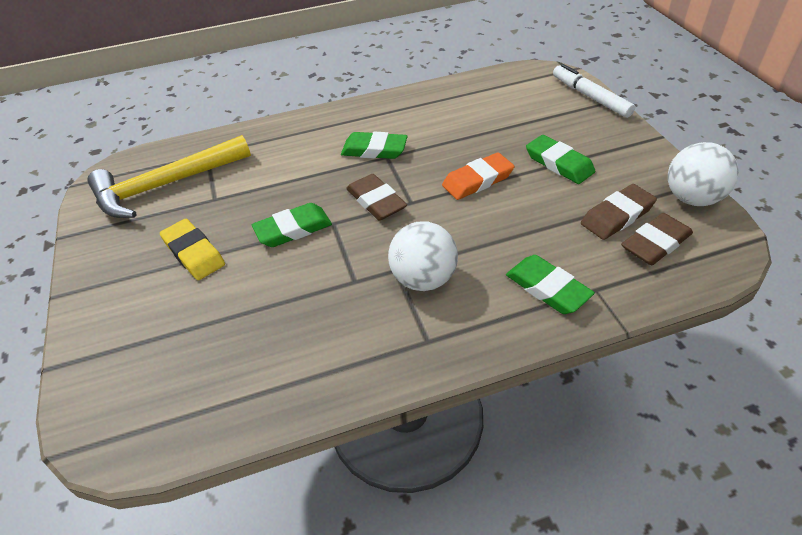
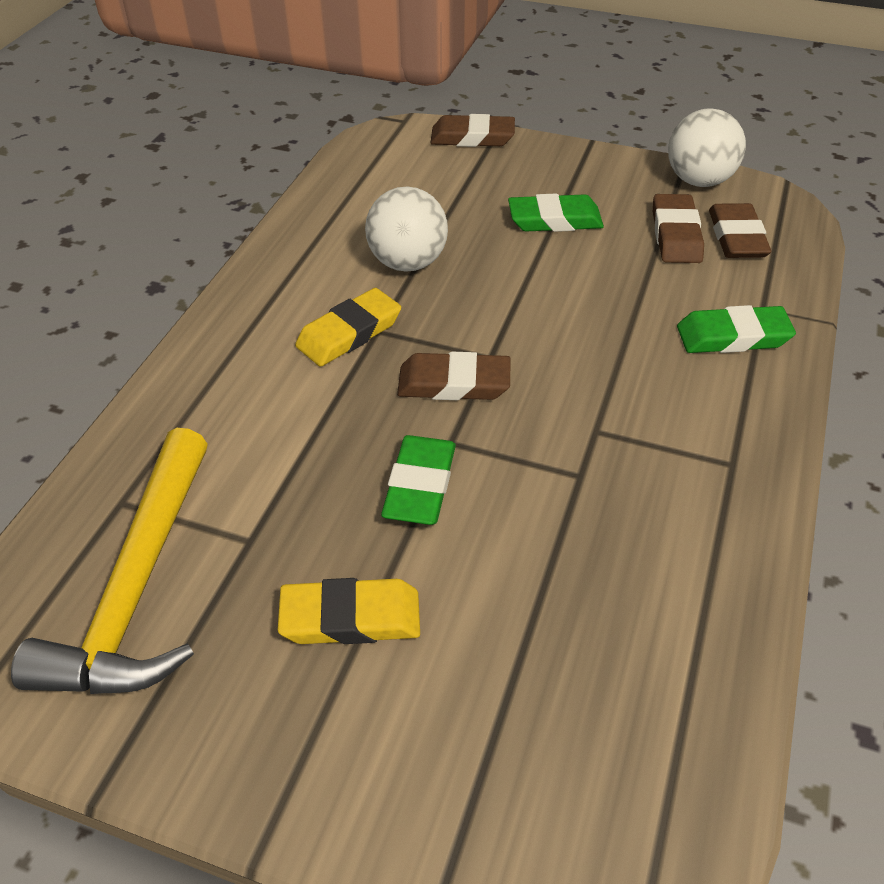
camera: 55 degrees left, 0 degrees up
(374, 150) = (349, 333): green eraser -> yellow eraser
(423, 279) = (633, 416): white ball -> white ball (407, 263)
(477, 180) = (513, 287): orange eraser -> none
(590, 97) = (472, 137): white marker -> brown eraser

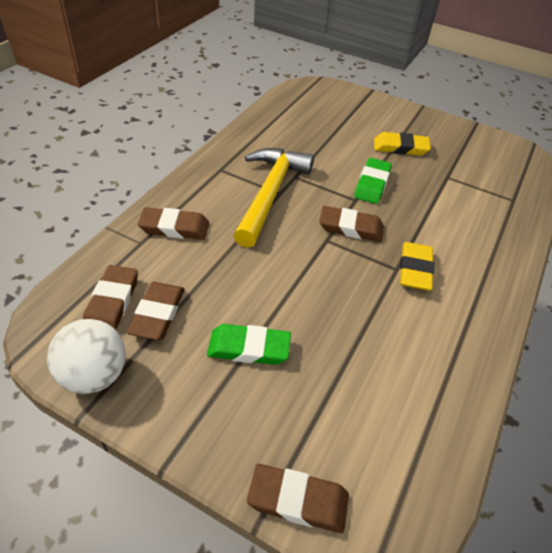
camera: 175 degrees left, 0 degrees up
(138, 586) = (489, 169): yellow hammer -> yellow hammer (270, 194)
(349, 333) = (415, 269): yellow eraser -> yellow eraser turned 45 degrees counterclockwise
(407, 263) = (376, 322): white ball -> none
(733, 336) = (174, 227): green eraser -> brown eraser

